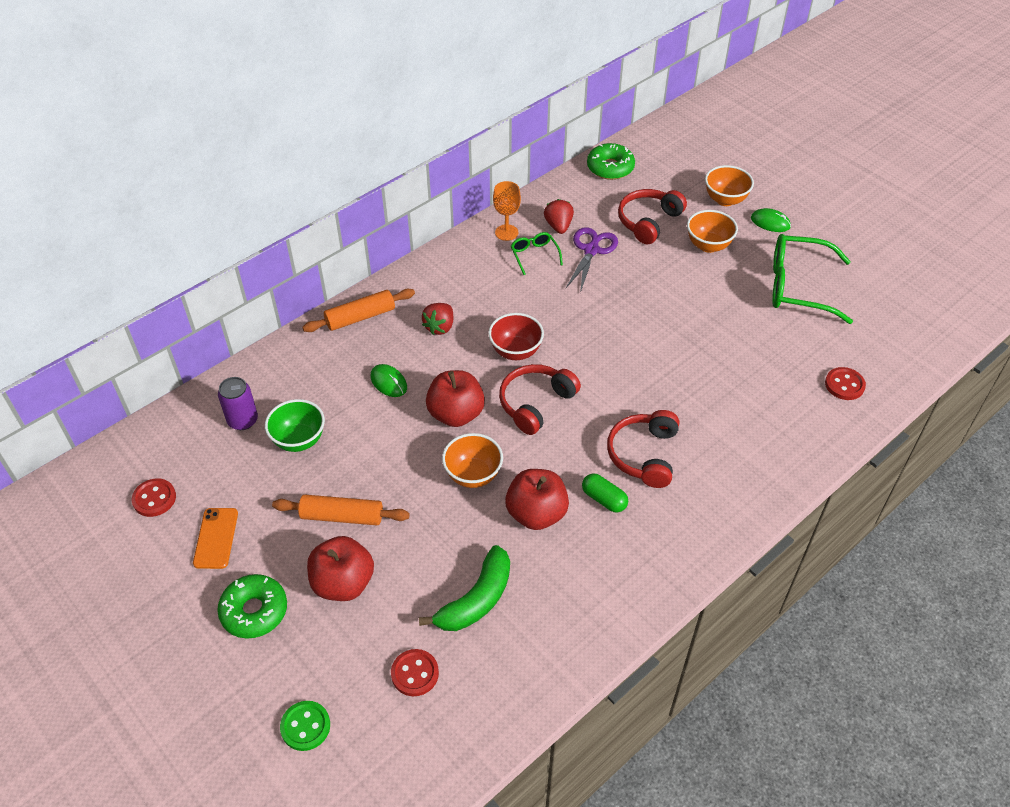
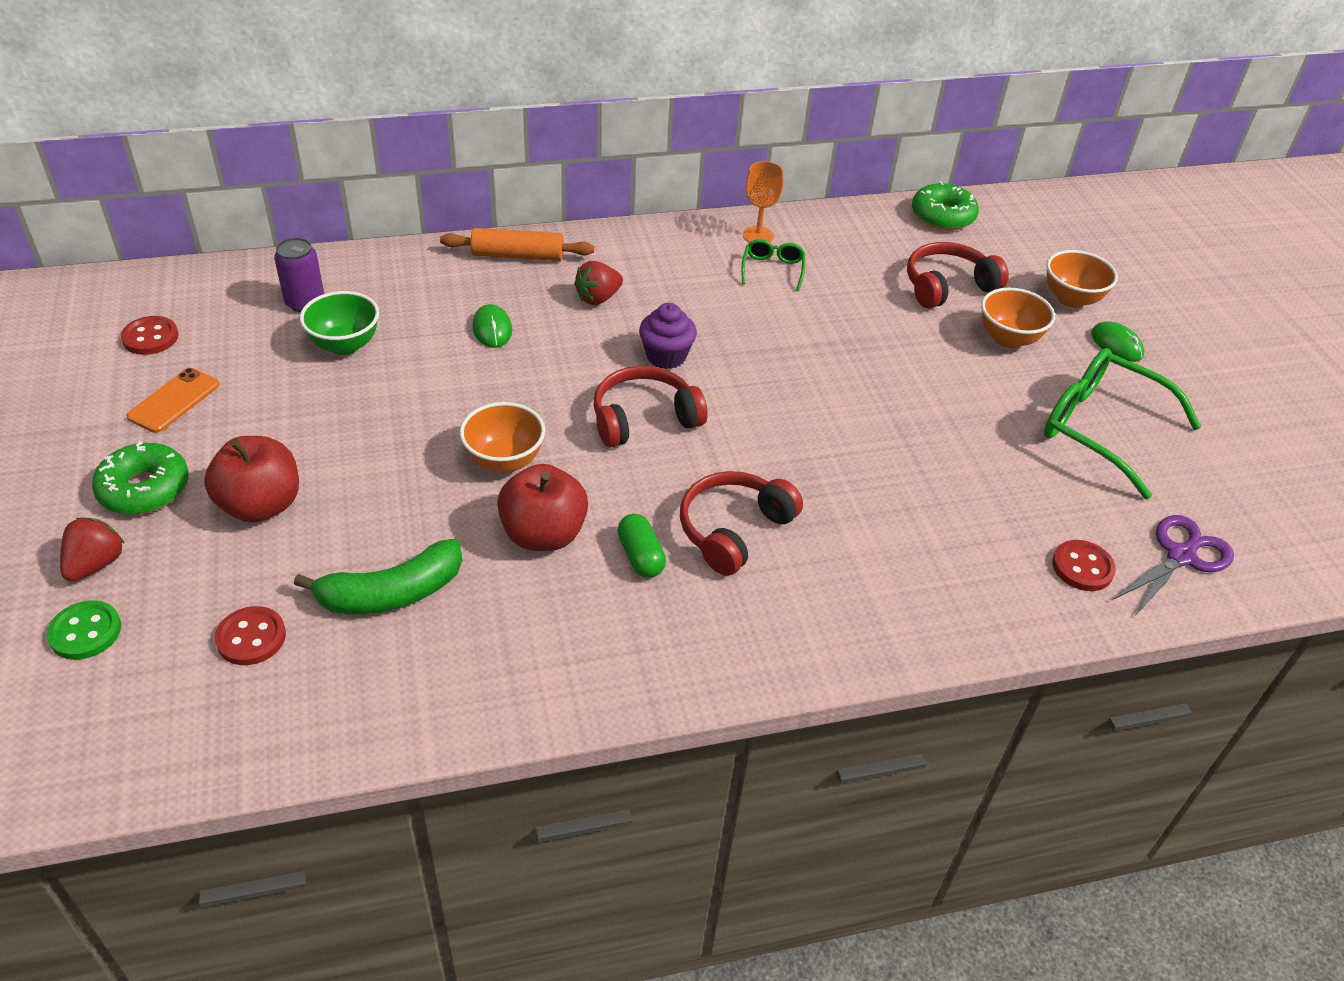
camera: 25 degrees right, 5 degrees down
(342, 516) = (321, 438): orange rolling pin -> none
(456, 414) = (540, 391): red apple -> none
(515, 351) = (666, 356): red bowl -> purple cupcake
(558, 226) = (827, 251): red strawberry -> red strawberry (96, 564)
(591, 250) = (849, 289): purple scissors -> purple scissors (1181, 556)

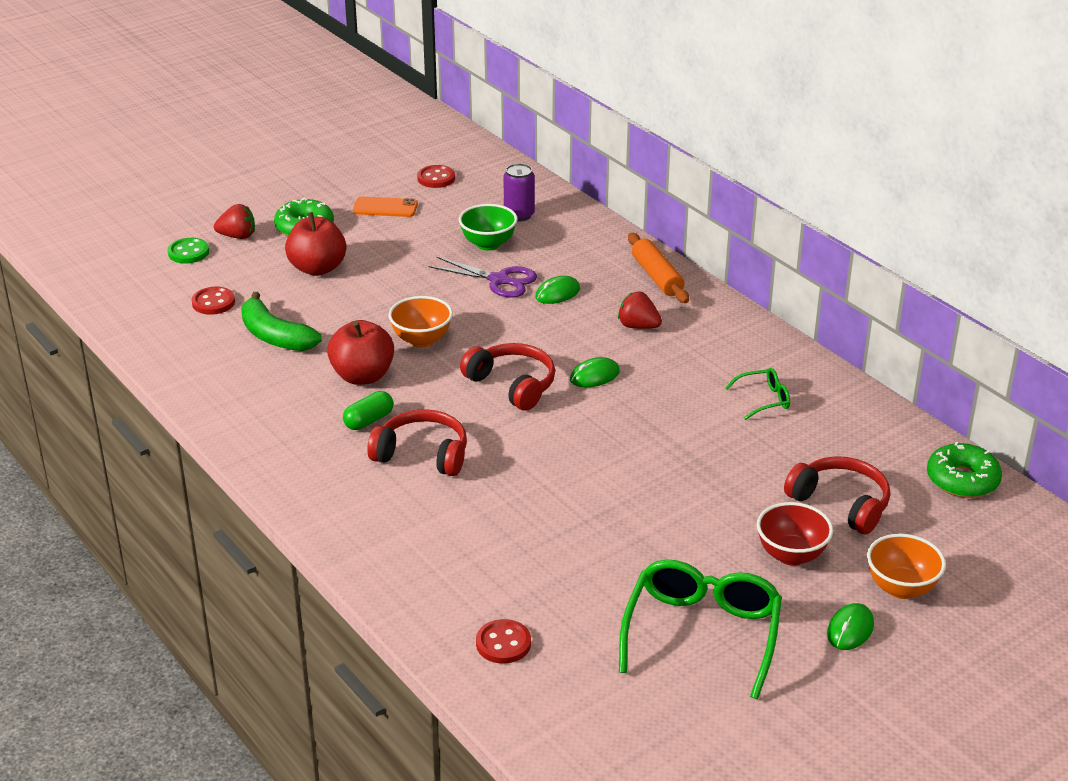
camera: 70 degrees right, 10 degrees down
(666, 356) = (594, 376): purple cupcake -> green mouse
(758, 236) = (807, 380): orange goblet -> none
(1008, 339) = (791, 555): orange bowl -> red bowl
(1181, 556) = (559, 704): purple scissors -> purple scissors (499, 280)

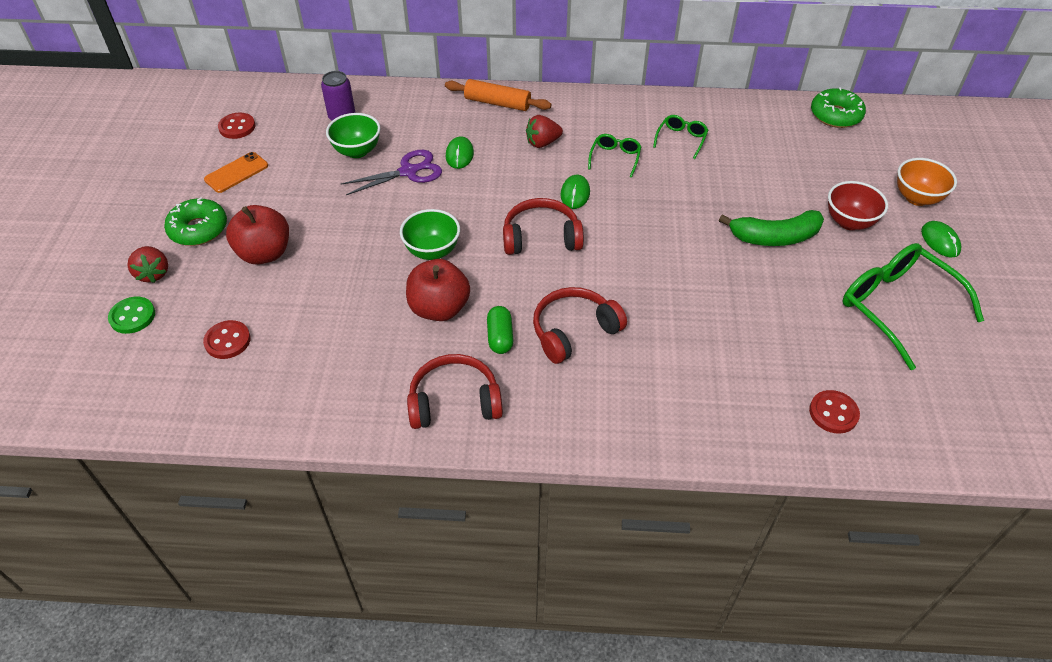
camera: 50 degrees left, 15 degrees up
(237, 236) = (153, 273): red strawberry -> red strawberry turned 120 degrees clockwise
(275, 336) = (325, 329): green banana -> green banana (774, 237)
(421, 340) = (432, 251): orange bowl -> green bowl
(677, 374) = (615, 158): none -> green glasses
(840, 504) = (816, 172): red headphones -> red headphones (454, 402)

